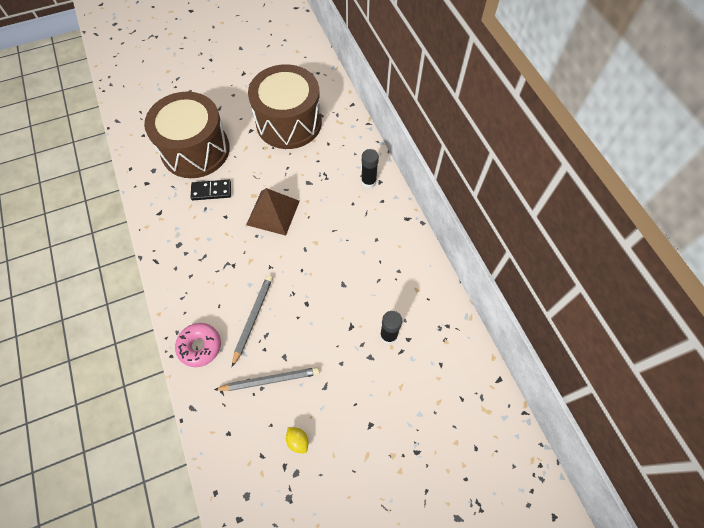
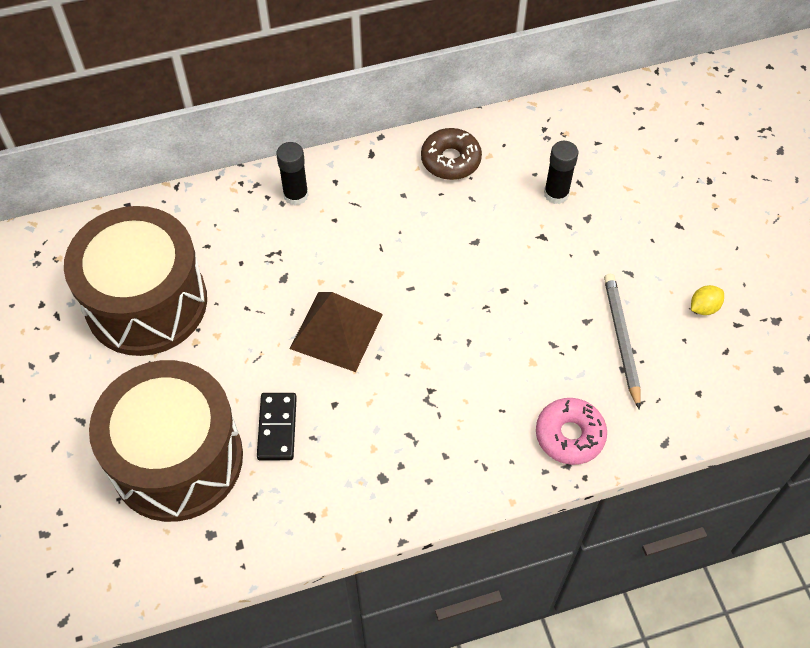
camera: 85 degrees left, 5 degrees down
(253, 318) = (525, 361): grey pencil -> none
(409, 265) = (450, 160): none -> brown donut

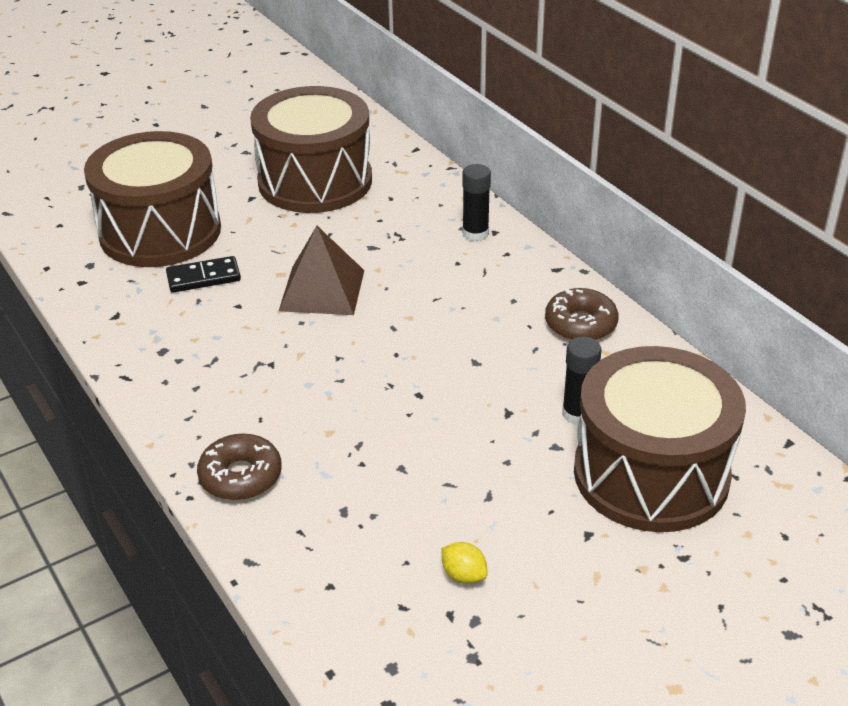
camera: 75 degrees right, 20 degrees down
(569, 435) = (240, 476): pink donut -> brown donut
(621, 339) = (385, 502): grey pencil -> none
(629, 172) = (651, 474): none -> brown drum

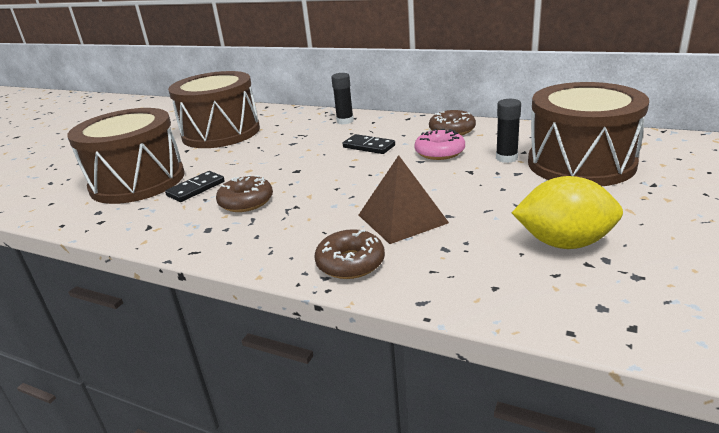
camera: 30 degrees left, 10 degrees down
(231, 328) = (246, 202): none -> brown donut
(322, 290) = (285, 167): brown pyramid -> brown pyramid (402, 219)
(448, 302) = (369, 146): none -> black domino
(464, 575) = (564, 243): yellow lemon -> yellow lemon, size x2.32
(515, 358) = (439, 152): none -> pink donut

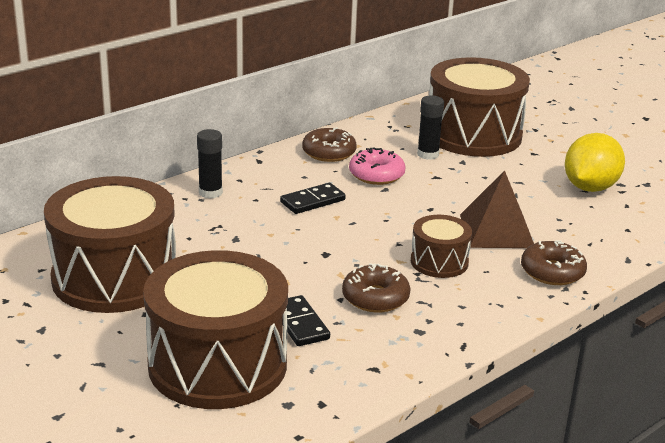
camera: 70 degrees left, 0 degrees up
(320, 209) = (439, 262): none -> brown drum

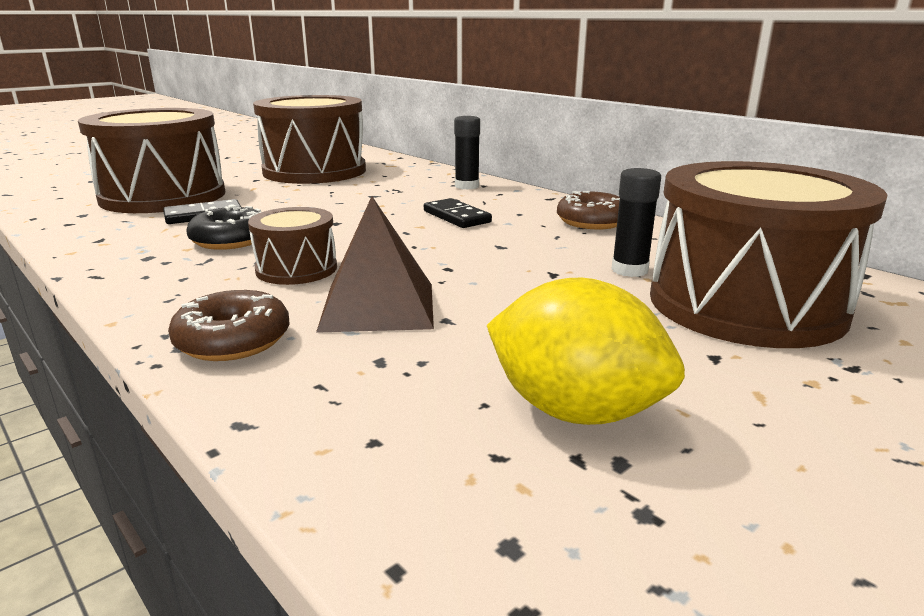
camera: 90 degrees right, 5 degrees down
(375, 298) = (231, 240): brown donut -> black donut
(376, 175) = (540, 242): pink donut -> none

